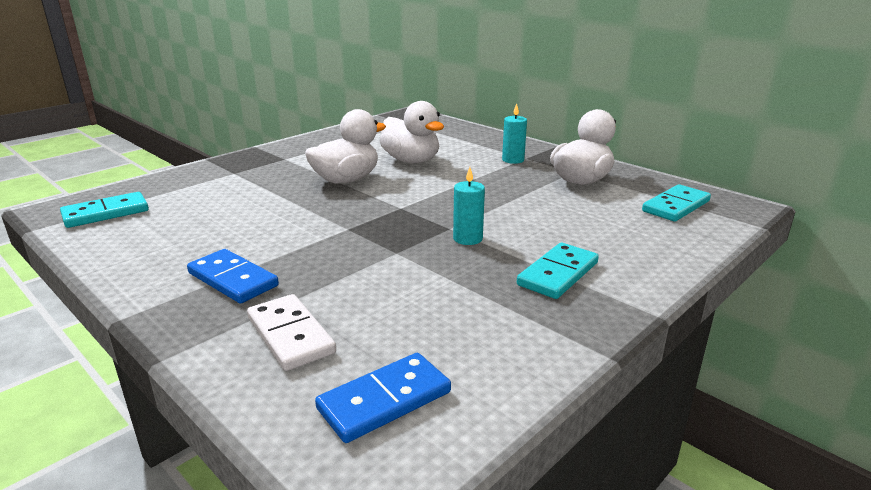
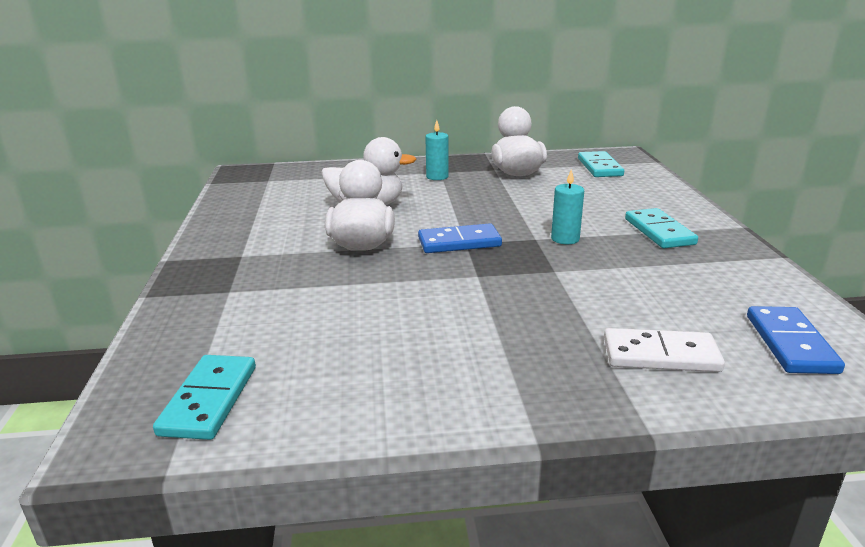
camera: 50 degrees left, 0 degrees up
(232, 279) = (519, 356): blue domino -> blue domino (459, 242)

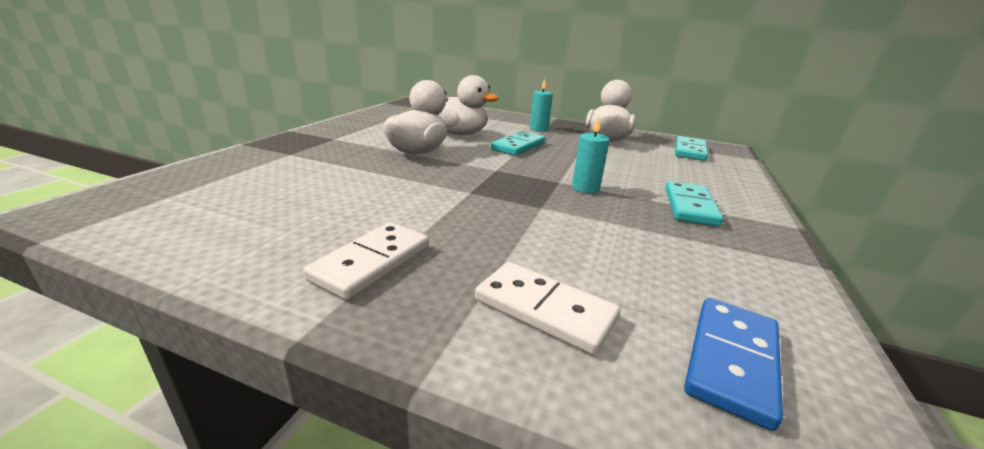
camera: 25 degrees right, 0 degrees up
(209, 400) = (154, 208): turquoise domino -> turquoise domino (518, 146)
(459, 242) = (491, 168): blue domino -> none
(498, 369) = (371, 262): none -> white domino

